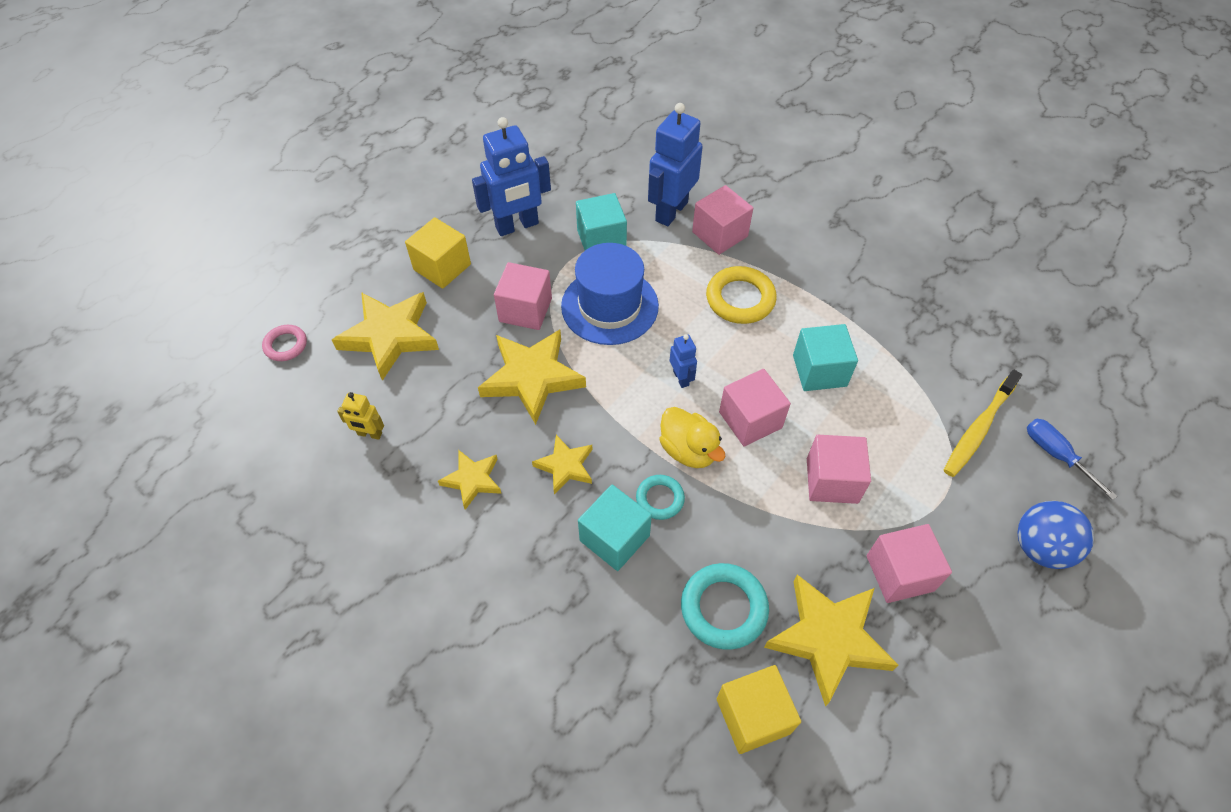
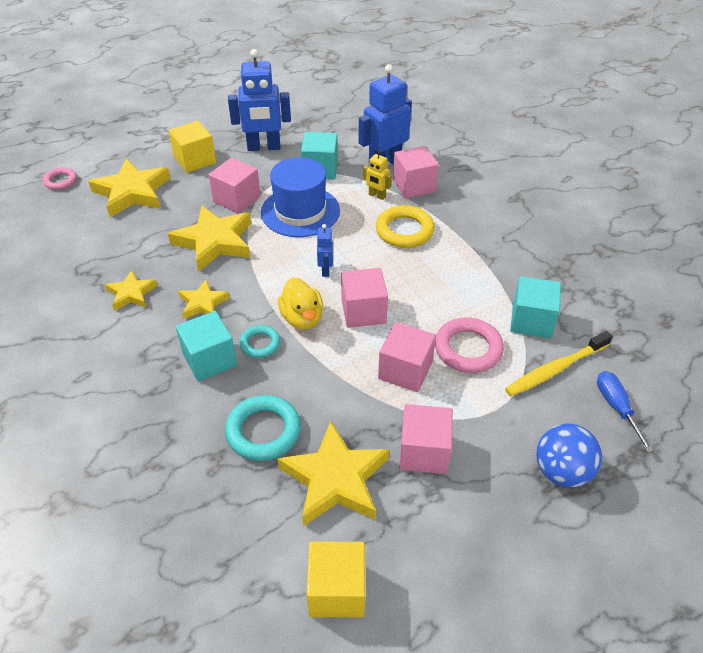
camera: 20 degrees right, 10 degrees down
(369, 434) = (80, 247): yellow robot -> yellow robot (377, 196)
(753, 716) = (240, 513): yellow cube -> yellow cube (337, 590)
(819, 371) = (440, 293): turquoise cube -> turquoise cube (531, 321)
(882, 432) = (468, 349): none -> pink ring

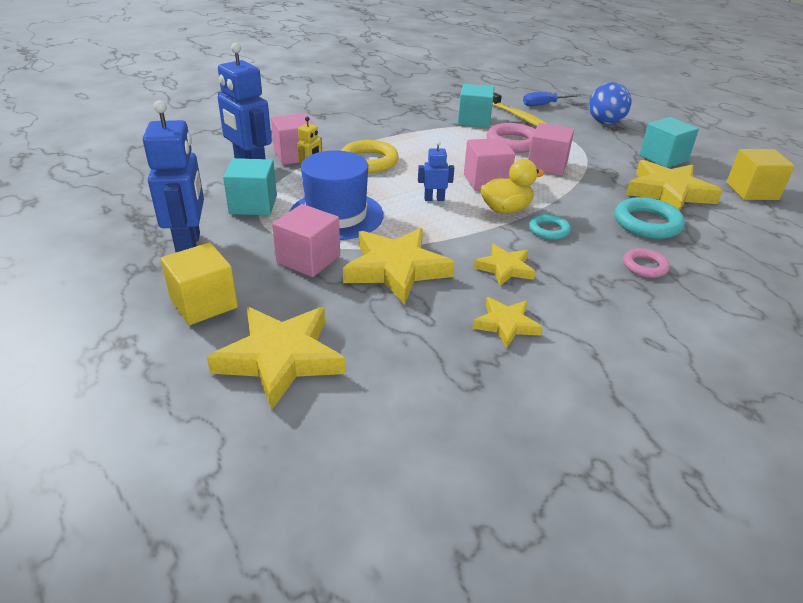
camera: 95 degrees left, 10 degrees down
(60, 181) = (229, 464): pink ring -> pink ring (644, 266)
(209, 359) = (583, 257): turquoise cube -> turquoise cube (663, 158)
(424, 452) = (620, 161): pink cube -> none

